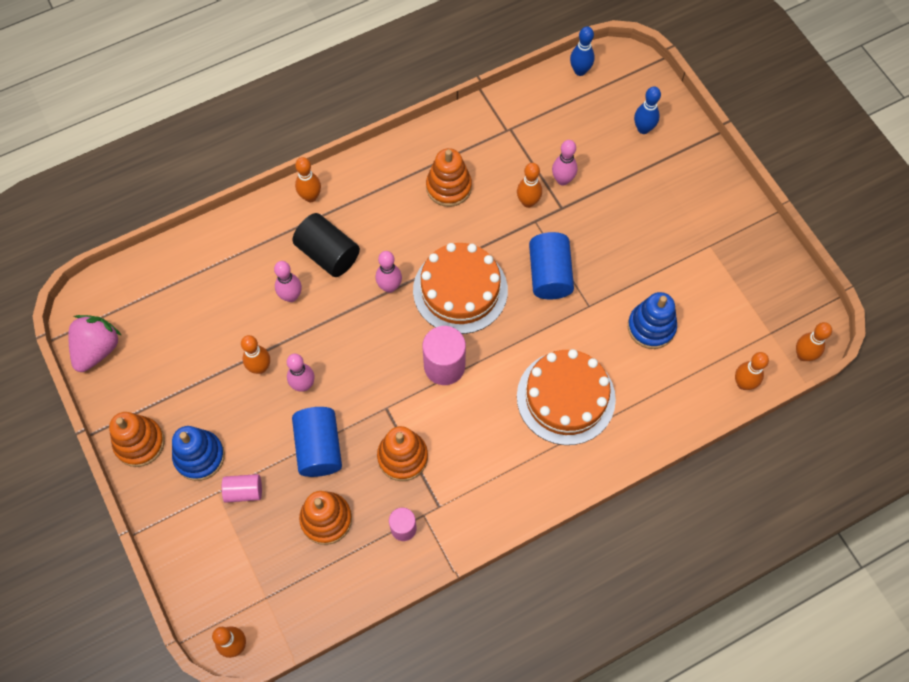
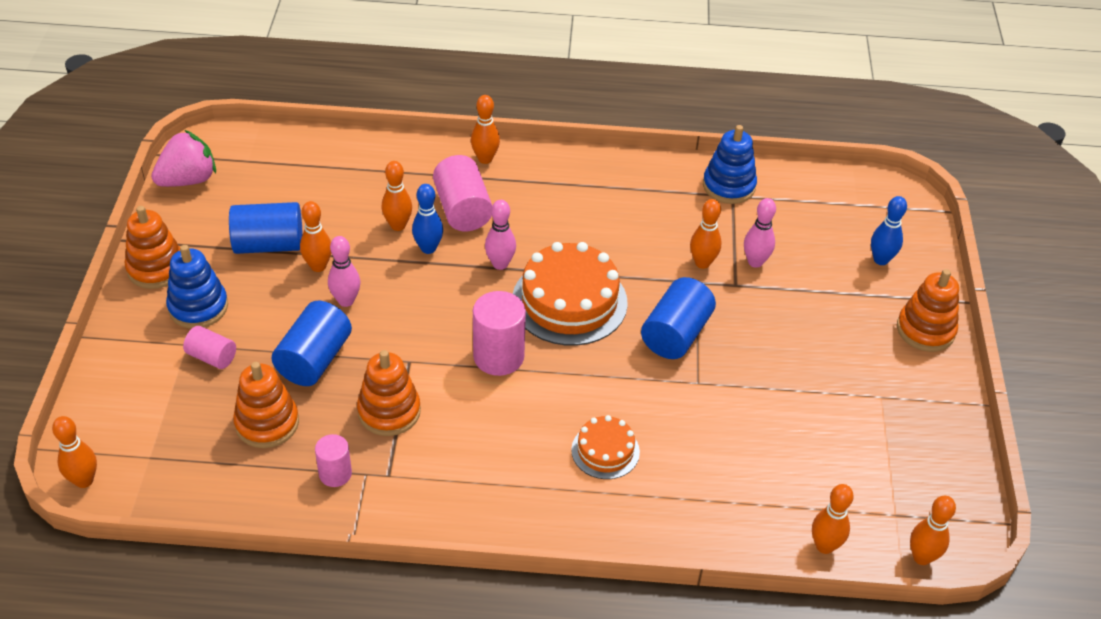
camera: 30 degrees right, 20 degrees down
(208, 370) = (269, 244): none -> blue cylinder
(291, 296) = (398, 225): pink bowling pin -> orange bowling pin
(328, 254) = (462, 210): black cylinder -> pink cylinder
(448, 187) = (629, 213): orange stacking toy -> orange stacking toy (925, 330)
(566, 397) = (605, 451): orange cake -> orange cake, size x0.54
(580, 71) = (846, 182): blue bowling pin -> blue bowling pin (428, 248)
(651, 327) = (754, 436): blue stacking toy -> blue stacking toy (729, 186)

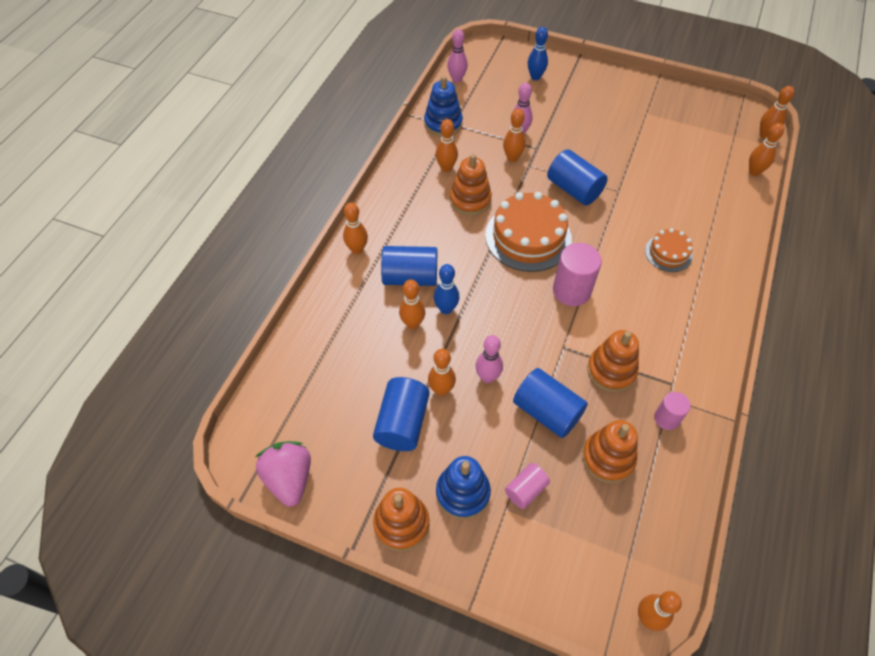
camera: 70 degrees left, 10 degrees up
(462, 210) = (410, 277): pink cylinder -> blue cylinder
(500, 264) = (478, 268): pink bowling pin -> pink bowling pin (457, 79)
(650, 205) = (446, 168): none -> orange bowling pin
(925, 330) = (598, 78): orange stacking toy -> orange stacking toy (470, 200)

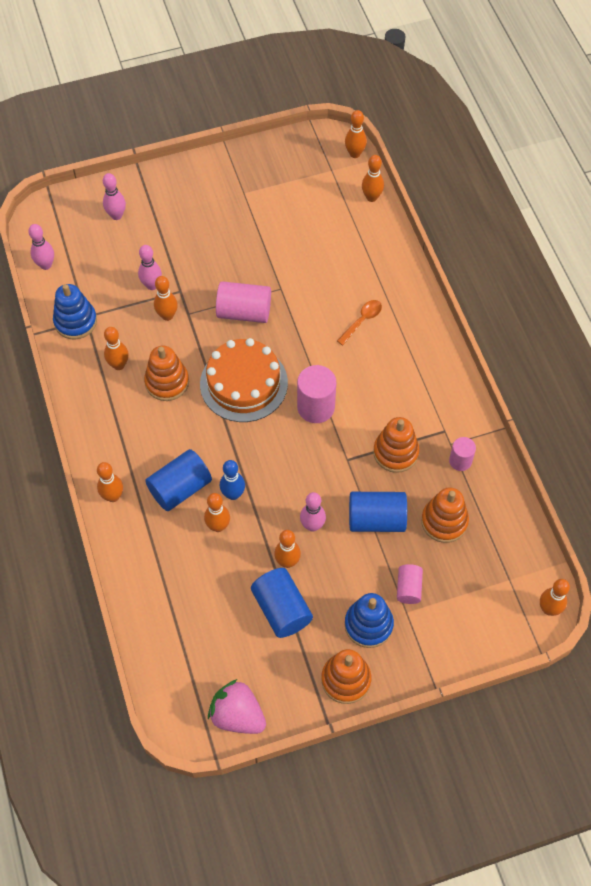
camera: 40 degrees left, 5 degrees up
(535, 77) = (116, 215): blue bowling pin -> pink bowling pin
(574, 189) = (244, 312): blue cylinder -> pink cylinder
(668, 253) = (362, 321): orange cake -> orange spoon

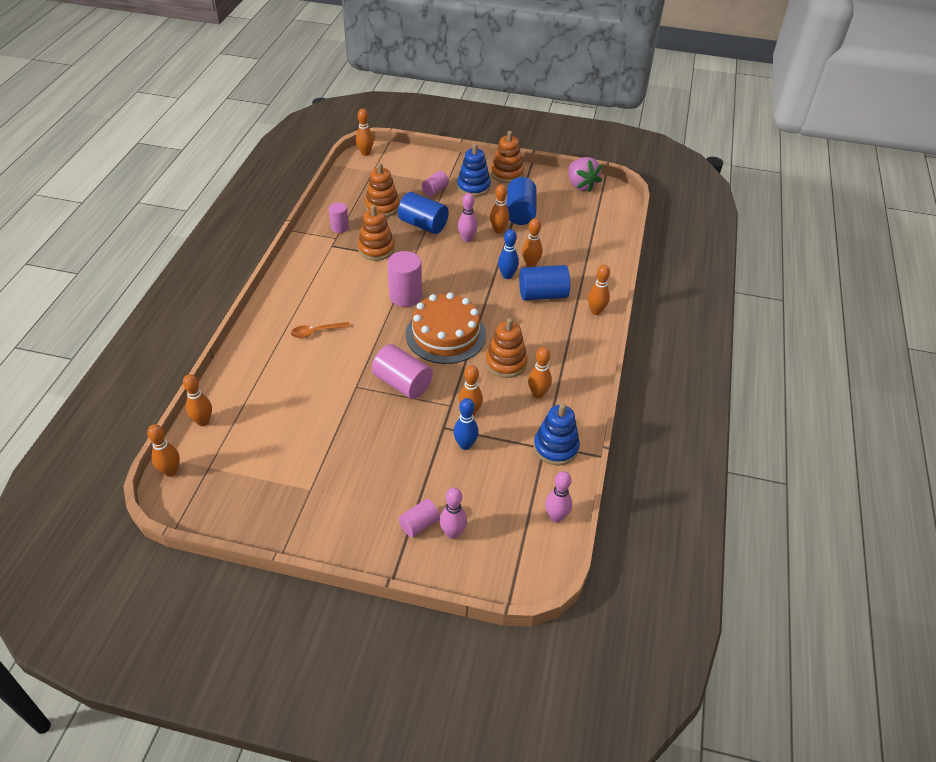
camera: 150 degrees left, 15 degrees down
(145, 209) = (419, 524): none -> pink cylinder
(152, 285) = (465, 445): pink bowling pin -> blue bowling pin

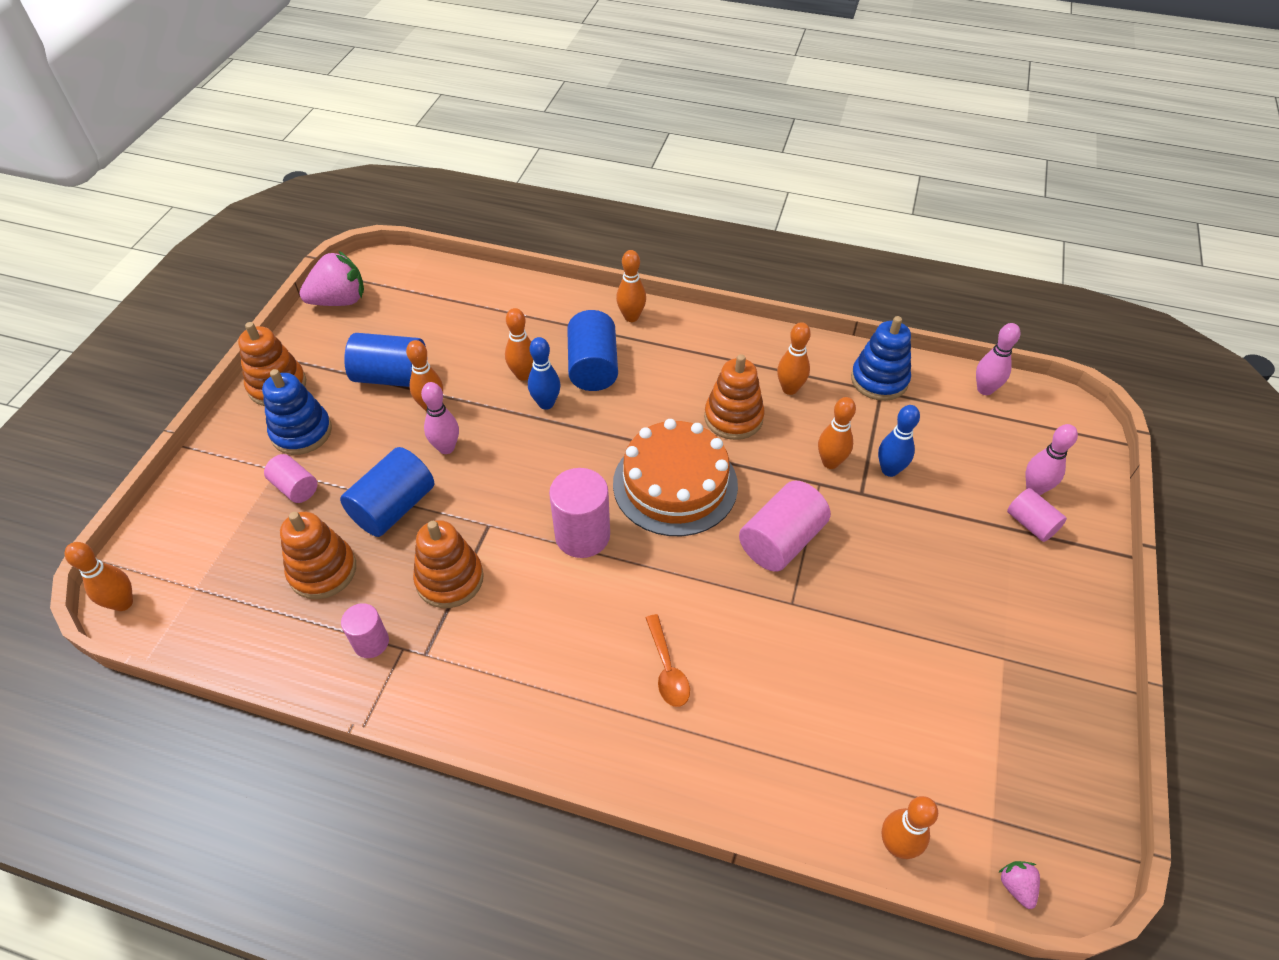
camera: 85 degrees left, 5 degrees up
(171, 471) = (1016, 886): orange bowling pin -> pink strawberry

